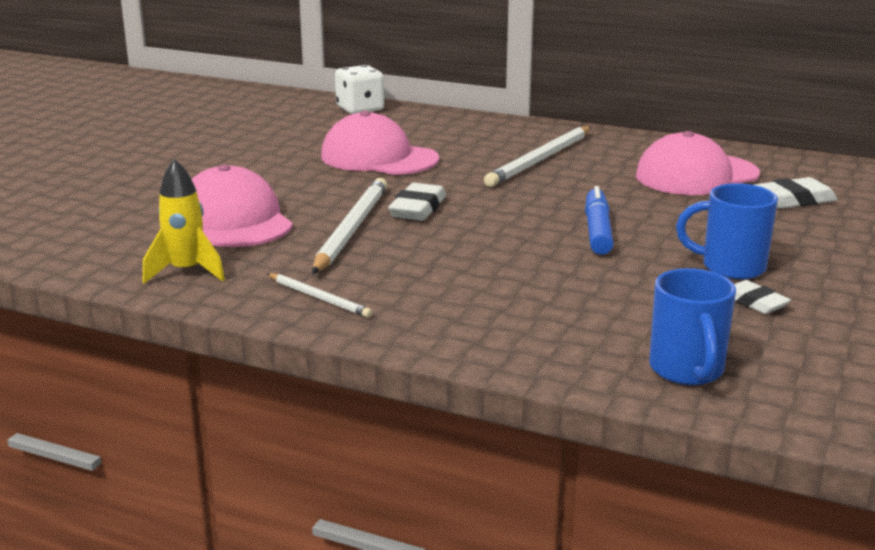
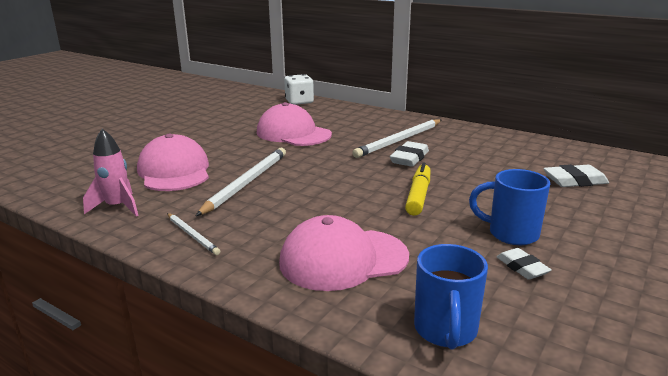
camera: 10 degrees right, 0 degrees up
(186, 272) = (117, 207): yellow rocket -> pink rocket
(417, 209) = (299, 171): white eraser -> white eraser (409, 158)
(597, 231) = (418, 196): blue marker -> yellow marker
(696, 175) = (506, 157): pink cap -> pink cap (343, 259)

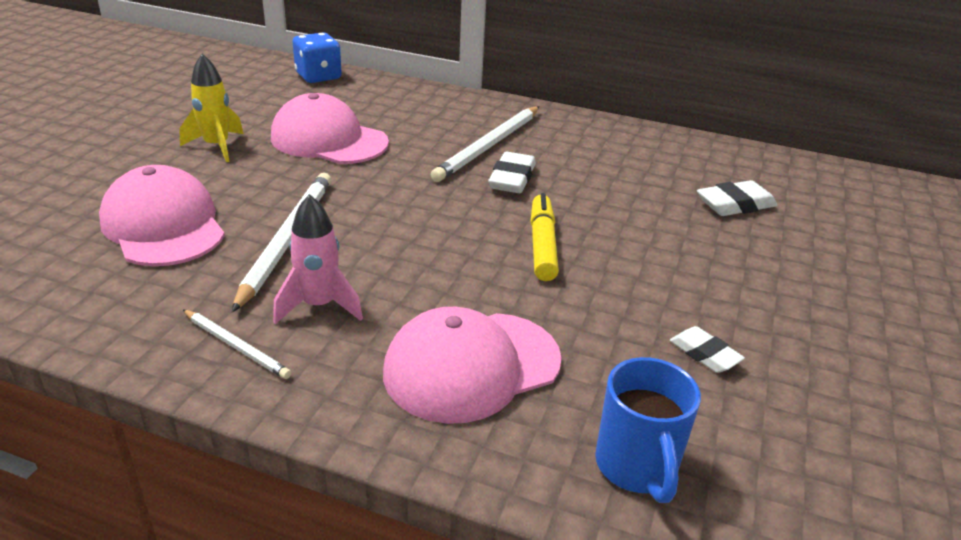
camera: 15 degrees left, 10 degrees up
(117, 207) = (94, 304): pink rocket -> pink rocket (319, 306)
(222, 134) = (217, 146): none -> yellow rocket
(299, 102) = (318, 76): white dice -> blue dice
(511, 234) = (678, 300): blue mug -> none

